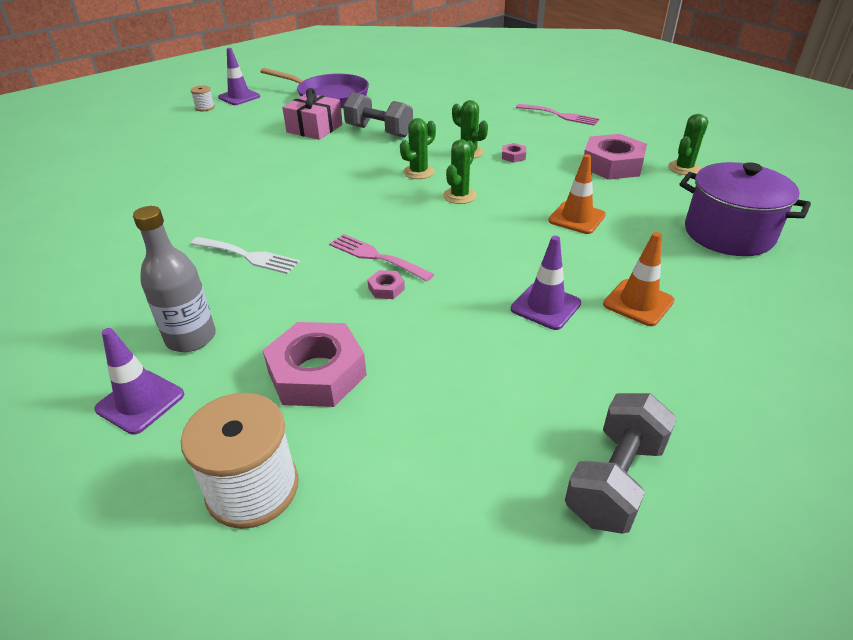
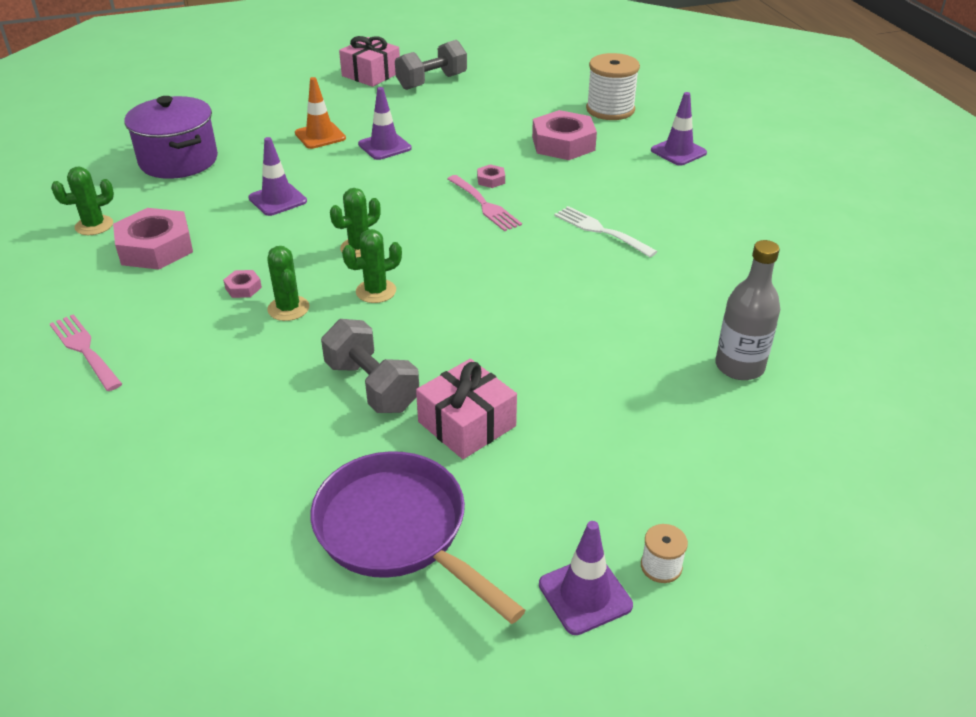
camera: 160 degrees left, 0 degrees up
(191, 338) = (649, 178): grey bottle -> grey bottle (739, 366)
(576, 218) = (277, 200): orange traffic cone -> purple traffic cone
(739, 470) = (371, 74): none -> pink gift

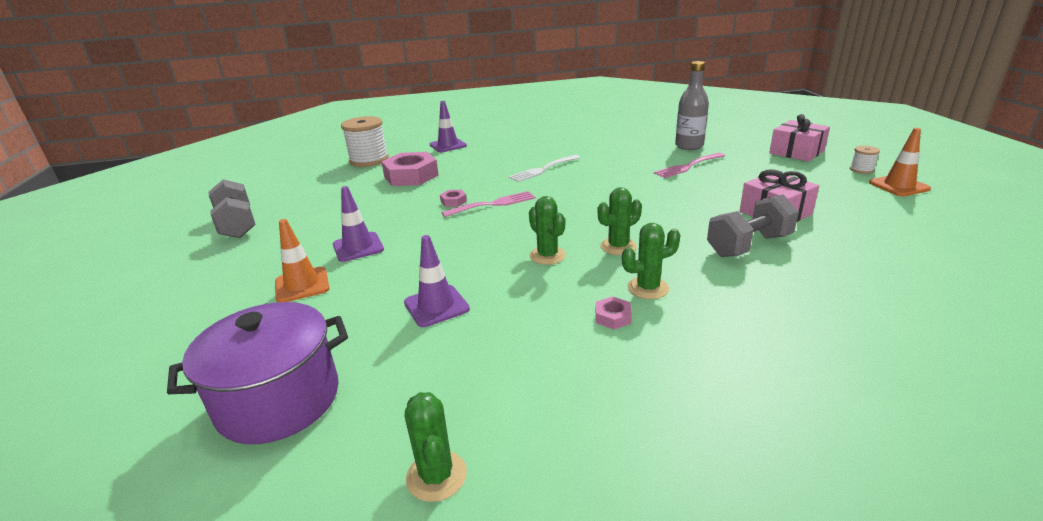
camera: 80 degrees left, 10 degrees down
(84, 350) = (753, 432): pink fork -> pink fork (688, 166)
(156, 248) = (518, 395): pink nut -> none
(371, 74) = (175, 258): pink gift -> pink gift (796, 152)
(376, 291) = (618, 246): green cactus -> green cactus turned 75 degrees clockwise
(398, 531) = (896, 234): purple pan -> none
(585, 595) = (899, 186): purple traffic cone -> orange traffic cone

